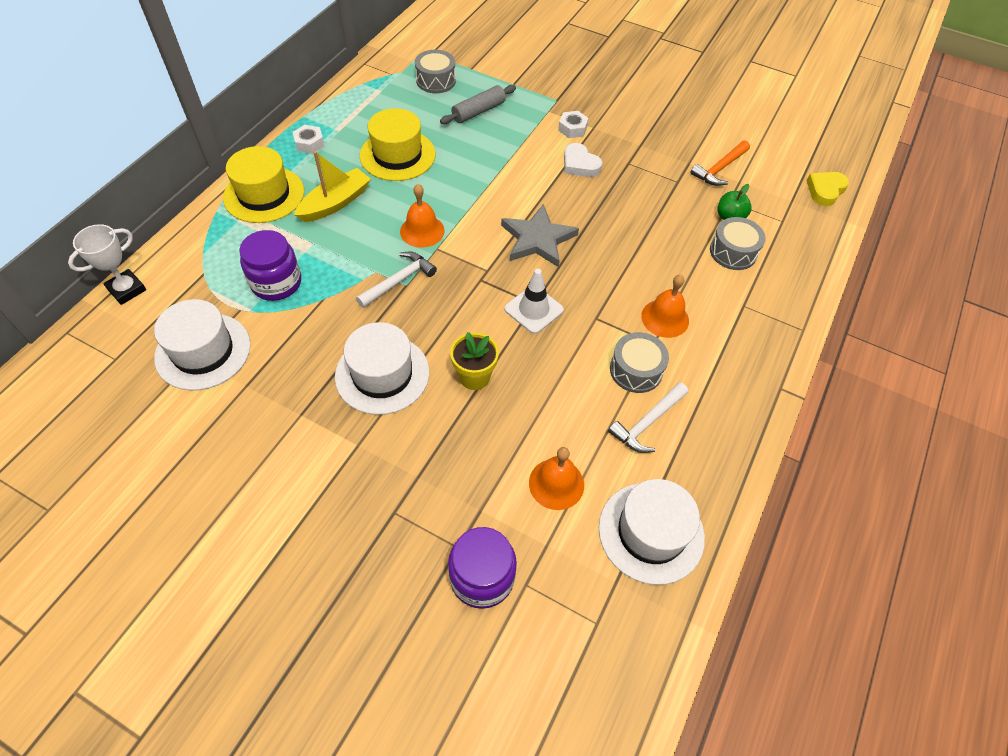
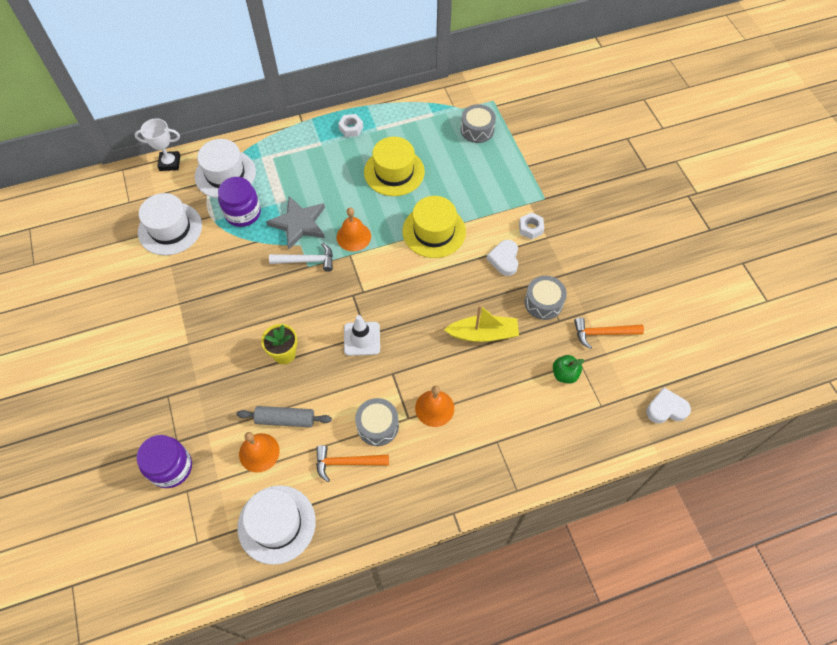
camera: 45 degrees right, 5 degrees up
(264, 194) = (291, 148): yellow hat -> yellow hat (434, 231)
(335, 203) = (324, 182): yellow boat -> yellow boat (483, 334)
(382, 374) = (239, 312): white hat -> white hat (225, 174)
(478, 111) = (480, 172): grey rolling pin -> grey rolling pin (285, 419)
(537, 239) = (416, 293): grey star -> grey star (299, 224)
(647, 423) = (347, 462): white hammer -> orange hammer
(733, 252) = (535, 400): grey drum -> grey drum (543, 302)
(825, 190) = (666, 409): yellow heart -> white heart

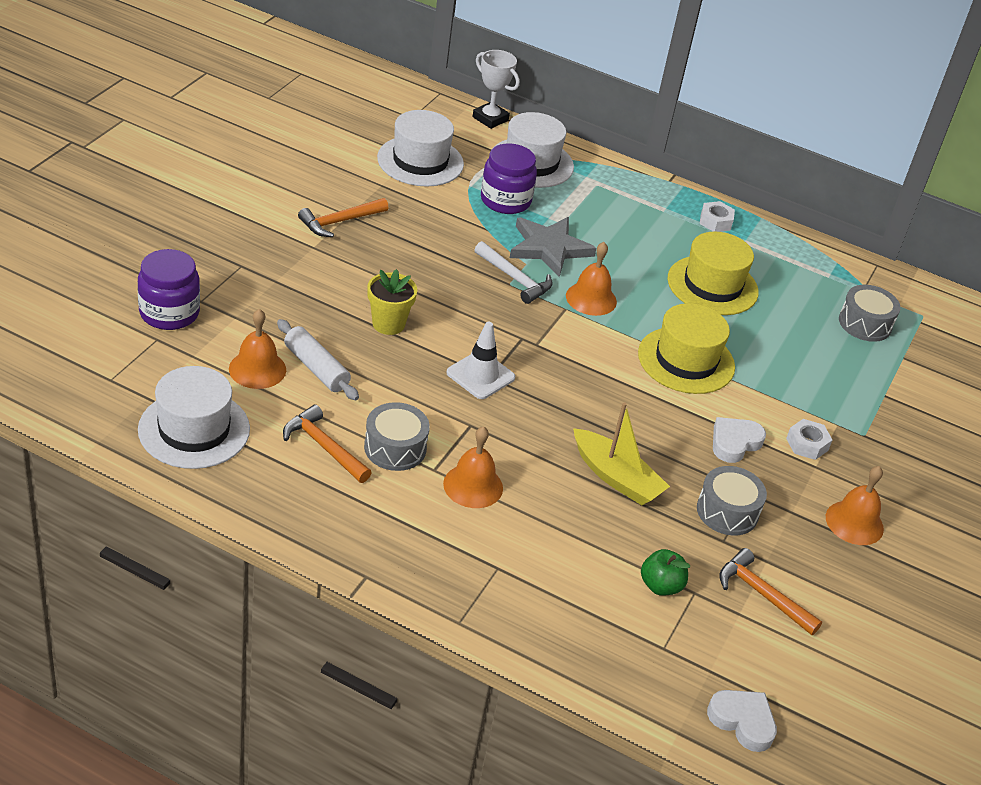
camera: 40 degrees right, 20 degrees down
(180, 313) = (339, 222): none -> orange hammer
(285, 419) = (316, 368): grey rolling pin -> white rolling pin
(592, 253) = (854, 522): none -> orange bell

